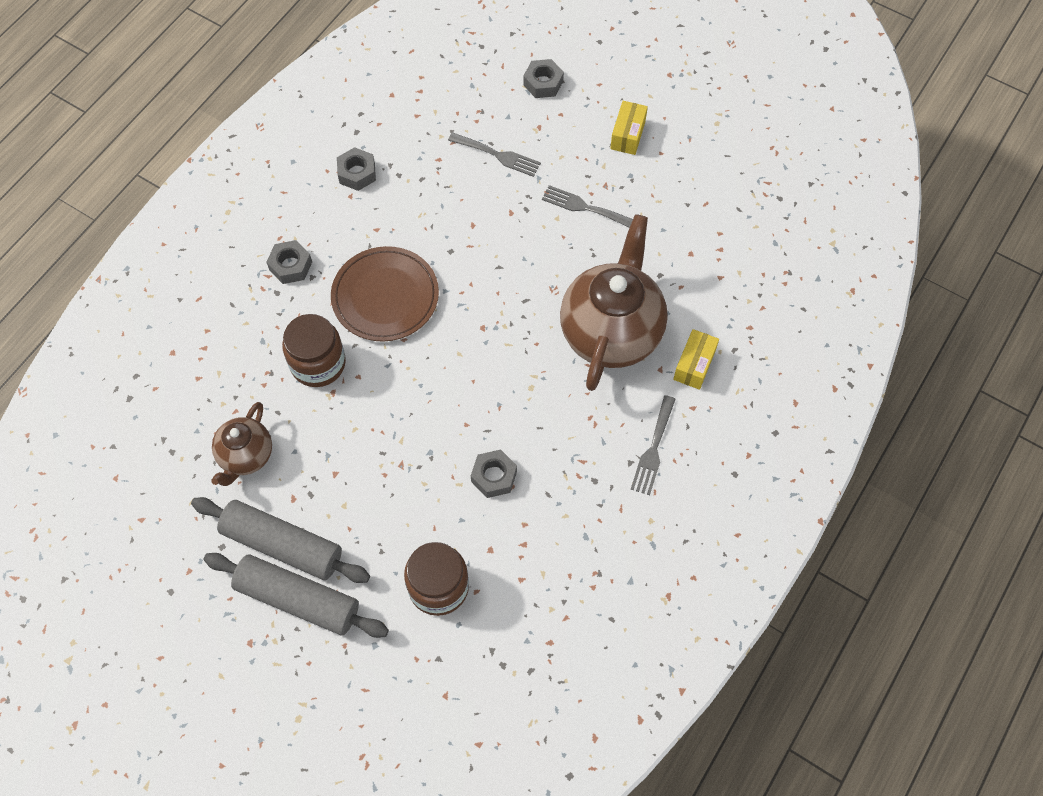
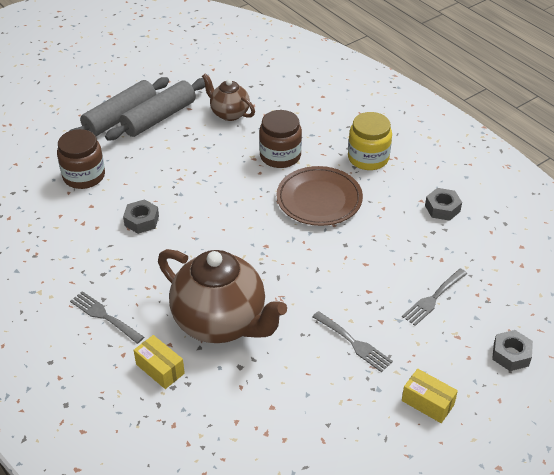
camera: 110 degrees right, 20 degrees down
(290, 266) = (368, 158): grey nut -> yellow jar
(585, 207) = (354, 343): grey fork -> grey fork turned 90 degrees clockwise

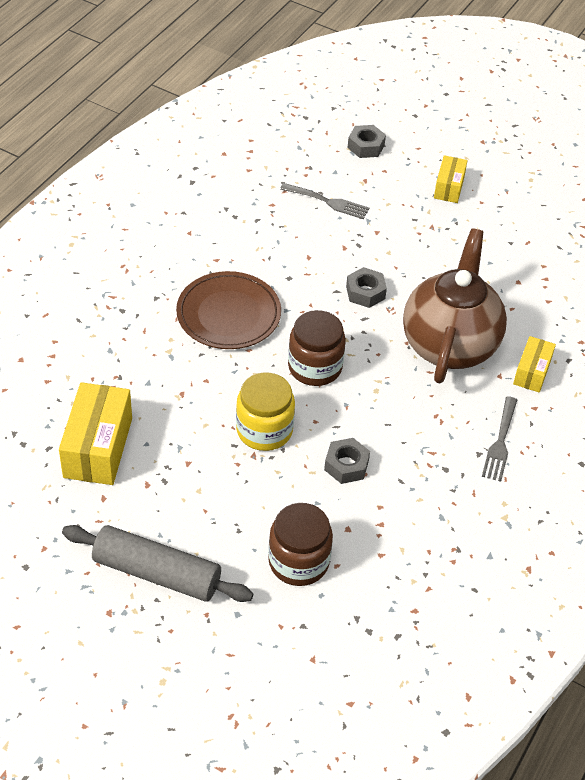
camera: 115 degrees left, 5 degrees up
(159, 118) = (139, 525): grey rolling pin -> none
(229, 113) = (98, 447): brown teapot -> yellow box
(280, 156) = (166, 369): brown jar -> brown jar (315, 367)
(354, 343) = (414, 244): grey fork -> none
(368, 158) = (135, 288): yellow jar -> yellow jar (264, 430)
(442, 208) = (195, 214): grey nut -> grey nut (365, 292)

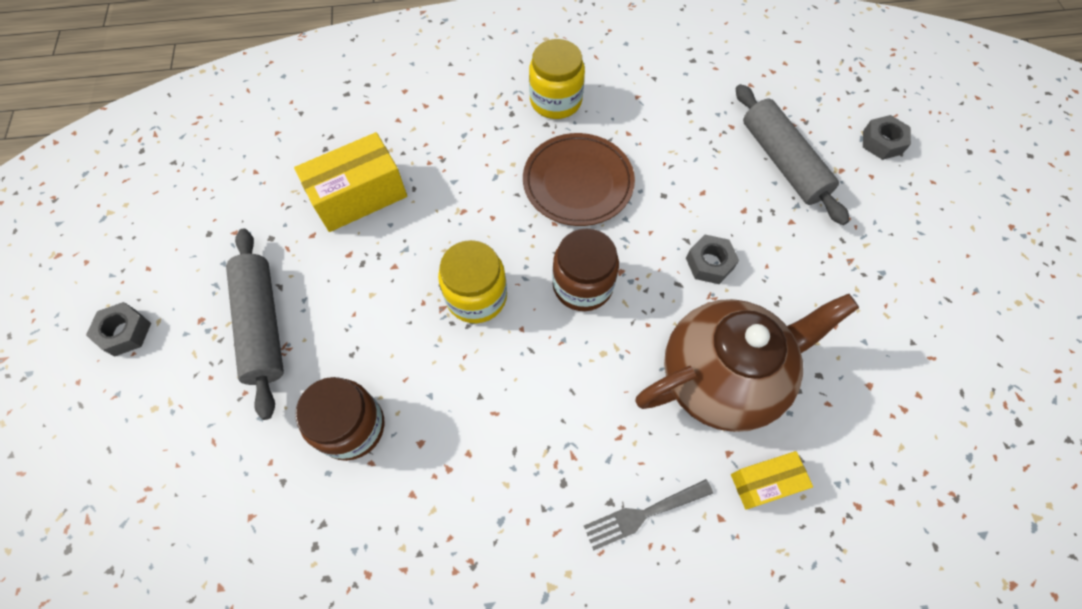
camera: 55 degrees right, 15 degrees up
(140, 278) = (555, 101): none -> yellow jar
(328, 202) = (782, 162): grey fork -> grey rolling pin
(346, 465) = (492, 390): grey nut -> grey nut (125, 332)
(449, 187) = (916, 240): yellow box -> none

